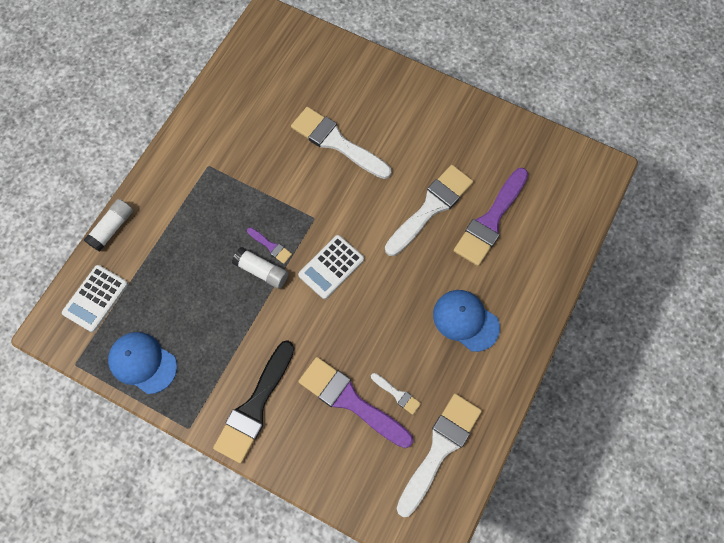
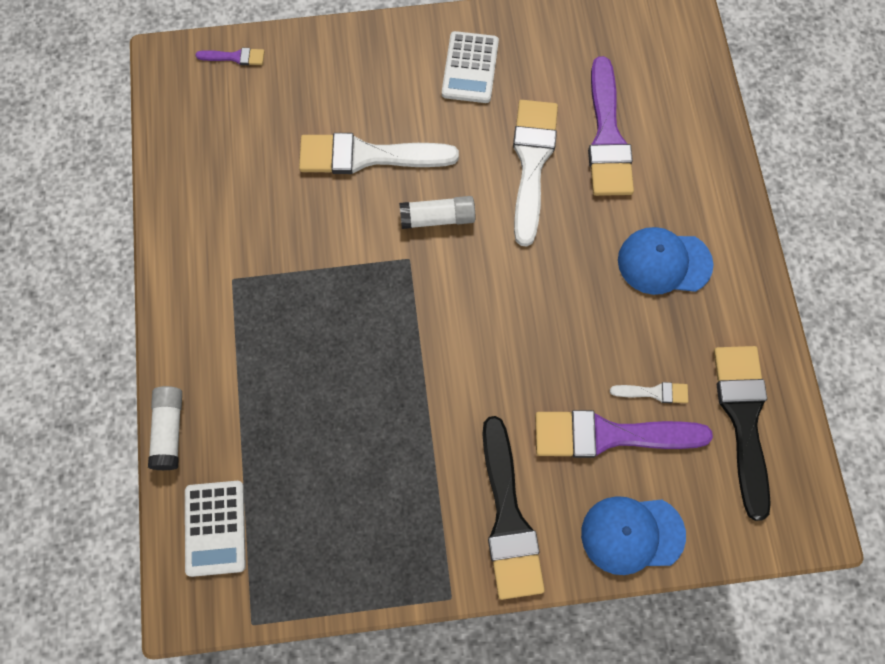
camera: 35 degrees left, 0 degrees up
(143, 362) = (335, 562): blue cap -> blue cap (632, 534)
(262, 271) = (395, 359): white glue stick -> white glue stick (437, 218)
(271, 246) = (383, 324): purple brush -> purple brush (235, 57)
(331, 267) = (472, 301): white calculator -> white calculator (470, 68)
(440, 448) = (743, 419): white brush -> black brush

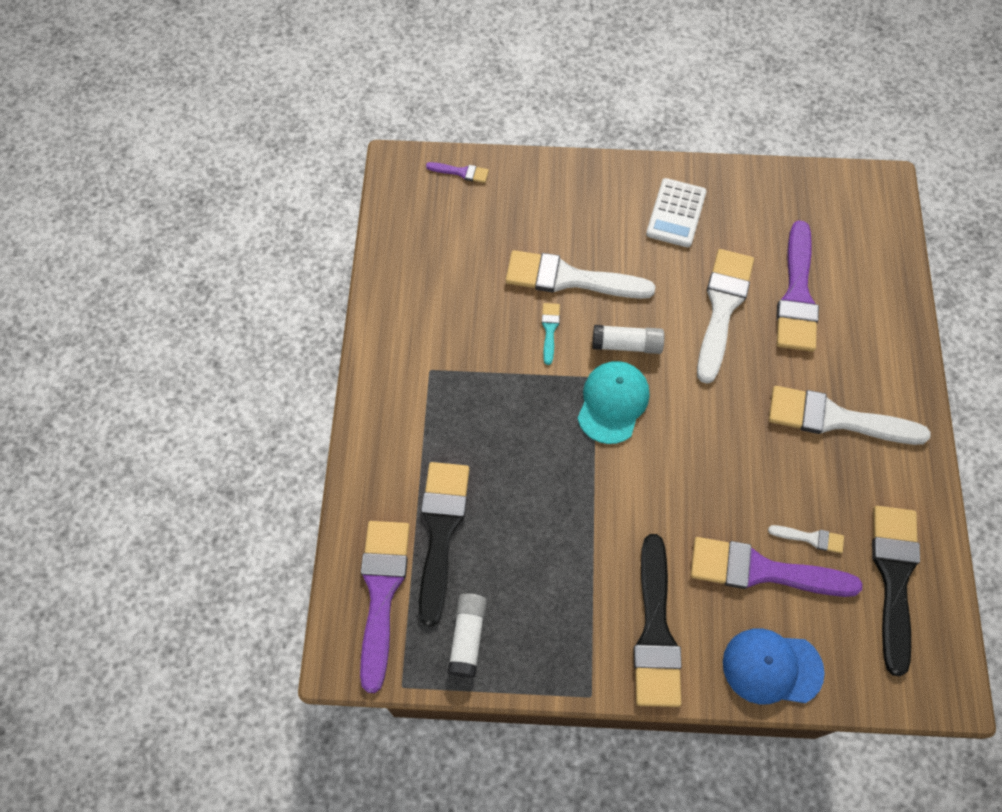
camera: 10 degrees right, 5 degrees down
(169, 430) = (352, 497): white glue stick -> white glue stick (467, 637)
(215, 528) = (382, 592): white calculator -> purple brush
(269, 451) = (441, 531): none -> black brush
(354, 215) = (549, 330): none -> turquoise brush
(431, 283) = (612, 403): none -> turquoise cap
(664, 262) = (836, 419): blue cap -> white brush

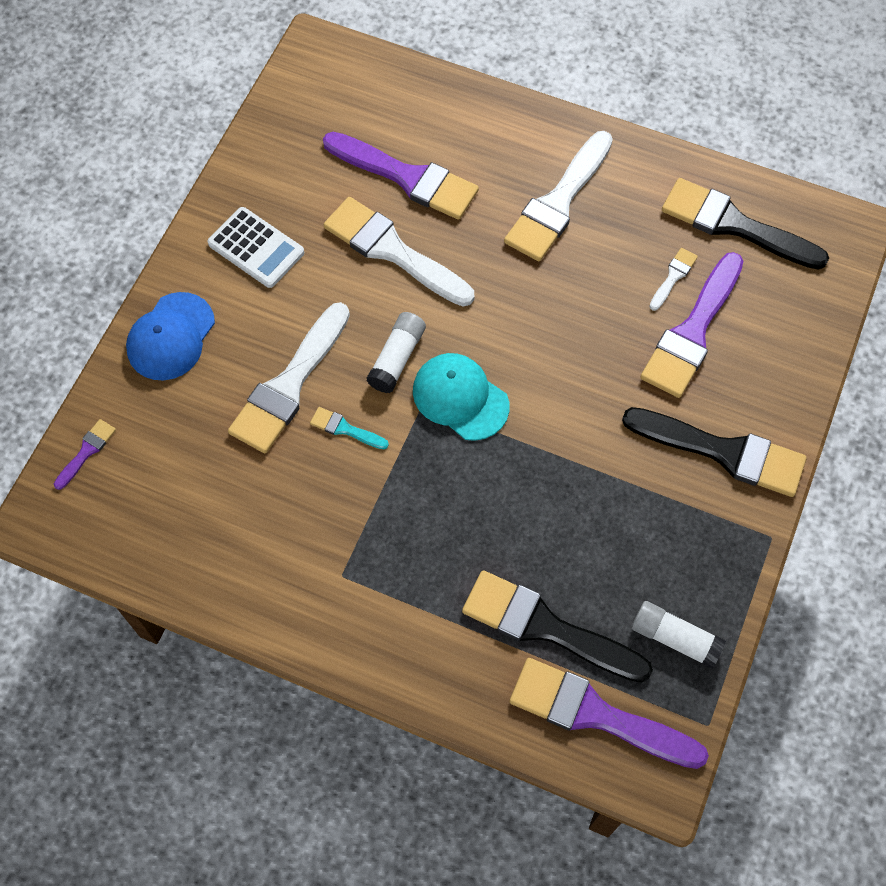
camera: 70 degrees left, 0 degrees up
(772, 667) = (789, 363): blue cap -> blue cap (171, 337)

